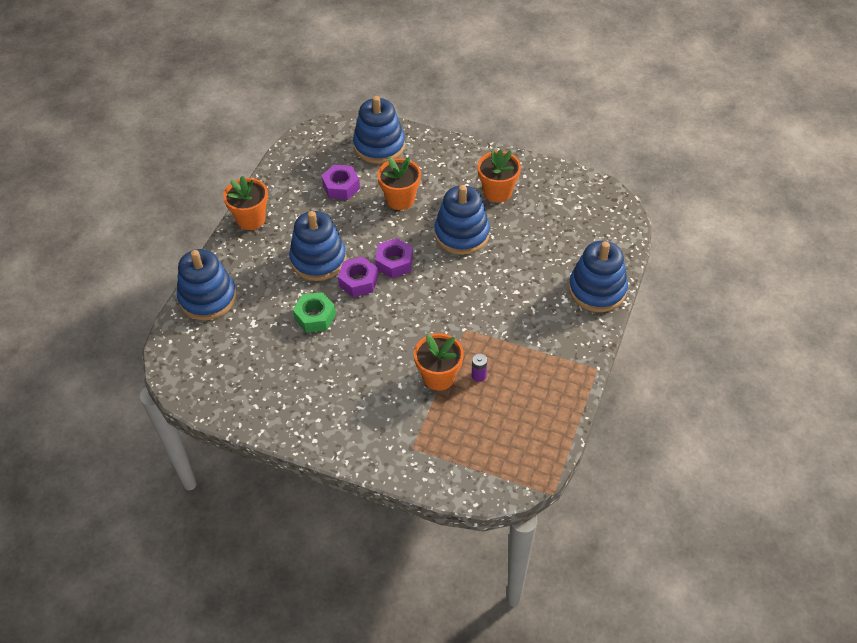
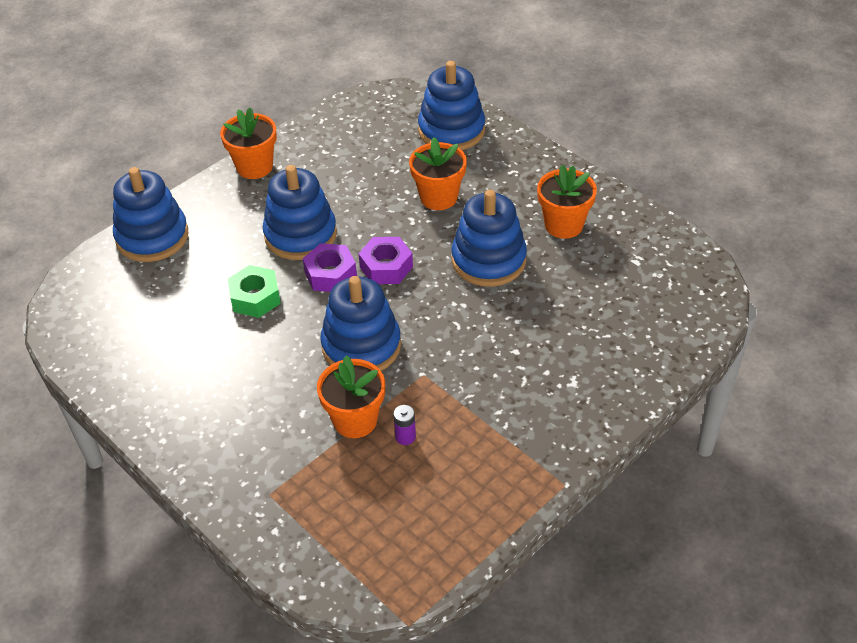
camera: 25 degrees right, 5 degrees down
(341, 187) = (378, 162): purple nut -> none
(597, 290) = (623, 385): blue stacking toy -> blue stacking toy (361, 346)

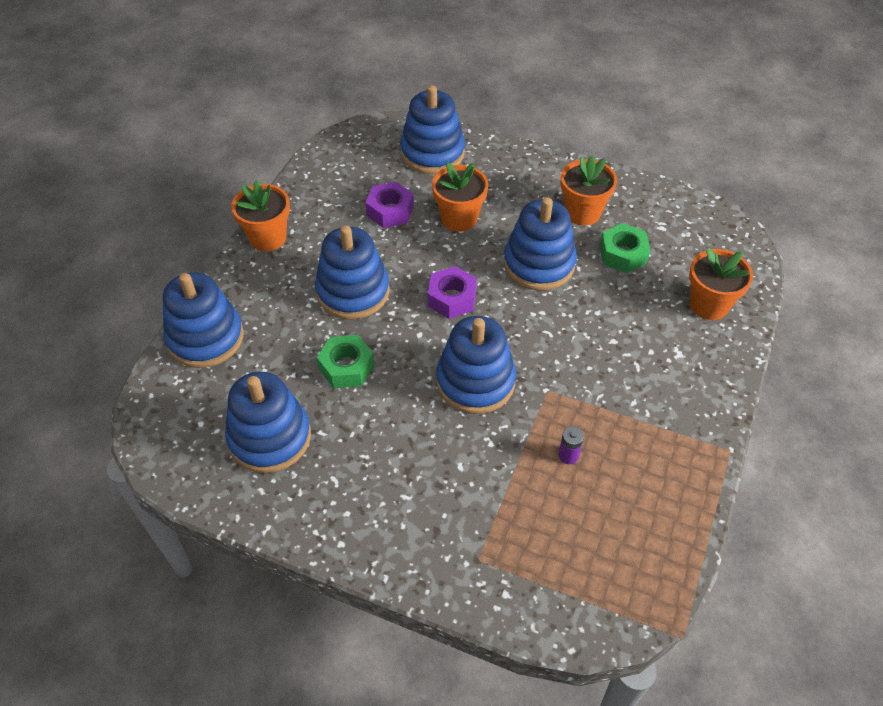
camera: 25 degrees left, 5 degrees up
(156, 335) = (270, 437): none -> blue stacking toy
(330, 274) = (404, 321): purple nut -> purple nut (390, 211)
(355, 420) = (513, 456): orange flower pot -> orange flower pot (709, 305)
(578, 275) = (623, 254): none -> green nut

